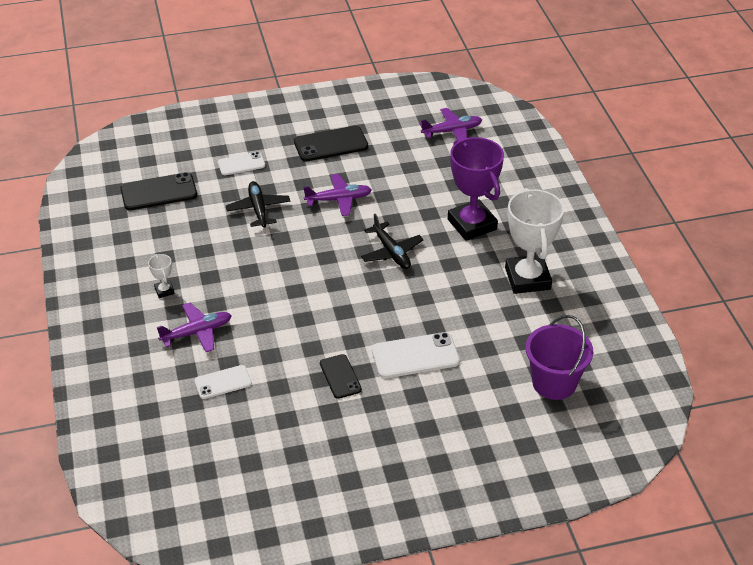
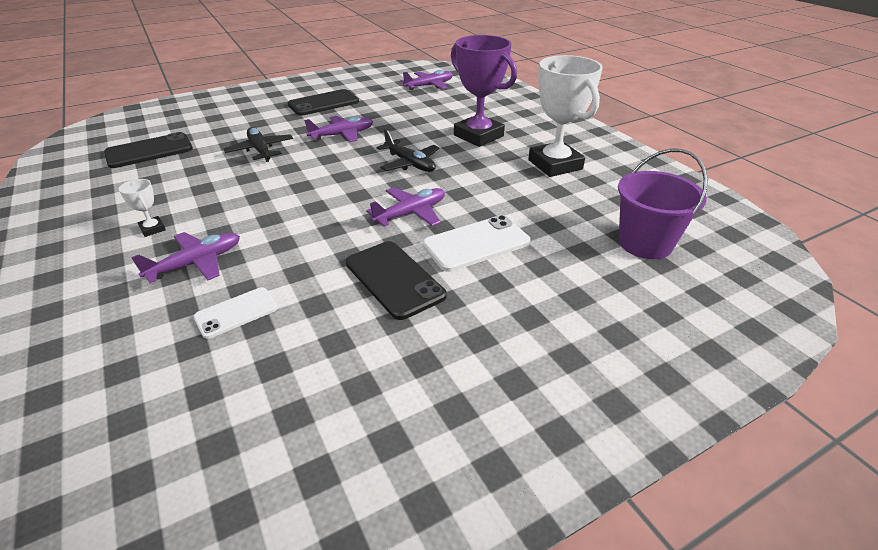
camera: 15 degrees left, 5 degrees down
(241, 164) = (238, 123): white phone -> none
(340, 376) = (394, 279): black phone -> black phone, size x1.58
(373, 314) = (411, 213): none -> purple plane

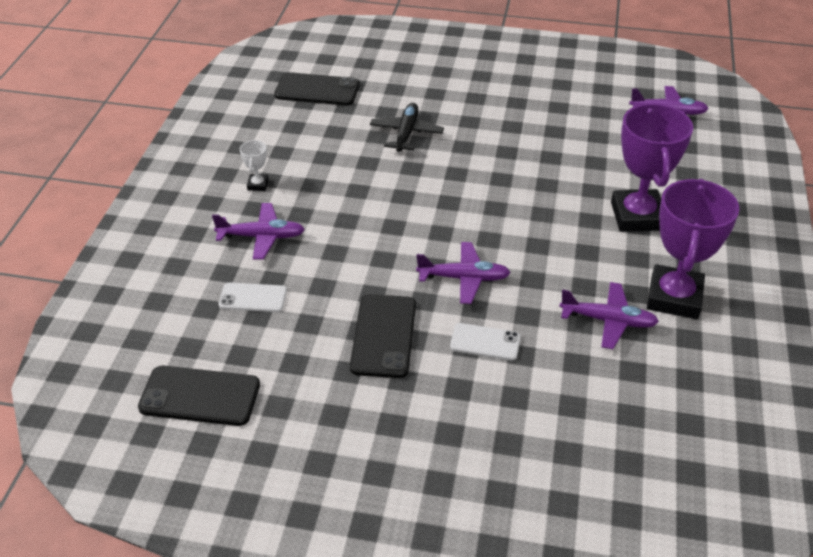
camera: 40 degrees right, 5 degrees up
(323, 103) = (523, 91): black phone -> black phone (200, 396)
(342, 135) = (498, 147): purple plane -> purple plane (608, 321)
(410, 163) = (525, 218): black plane -> none
(476, 243) = (485, 342): white phone -> white phone, size x0.63
(555, 165) = (674, 297): white trophy -> purple trophy
(645, 243) = (643, 436): purple bucket -> none

